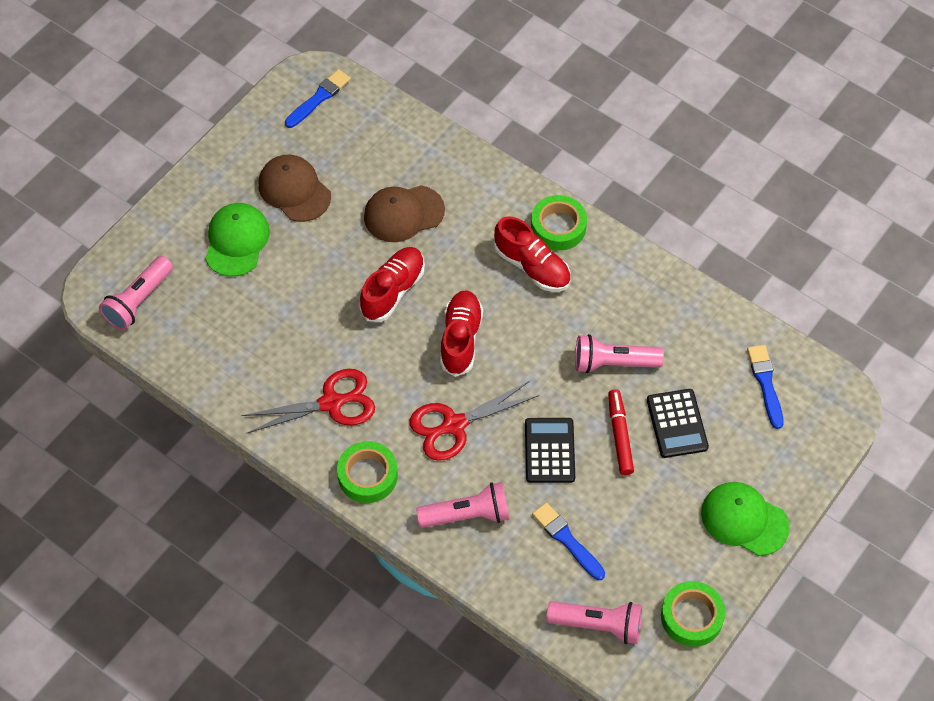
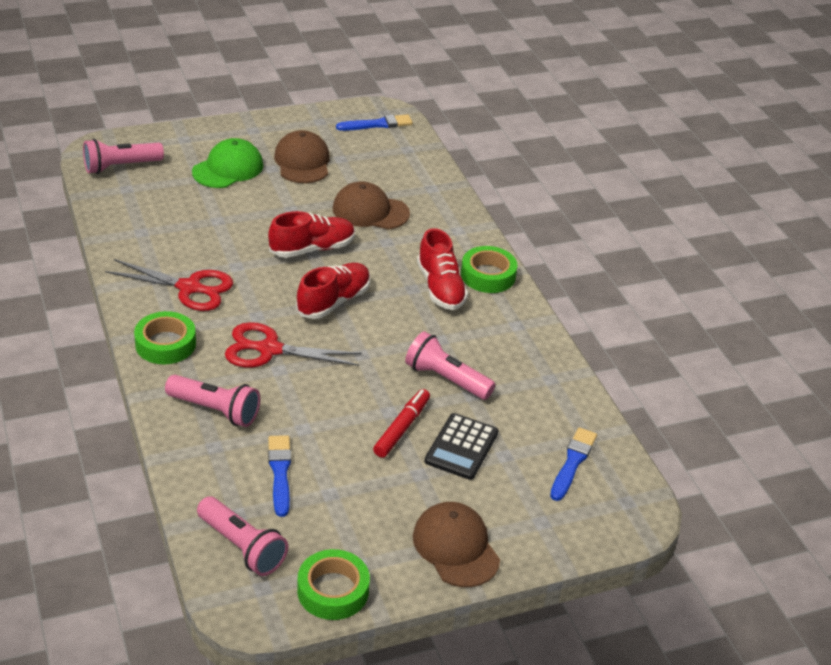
camera: 30 degrees right, 20 degrees down
(549, 451) = (330, 406): black calculator -> none
(744, 520) = (456, 547): green cap -> brown cap

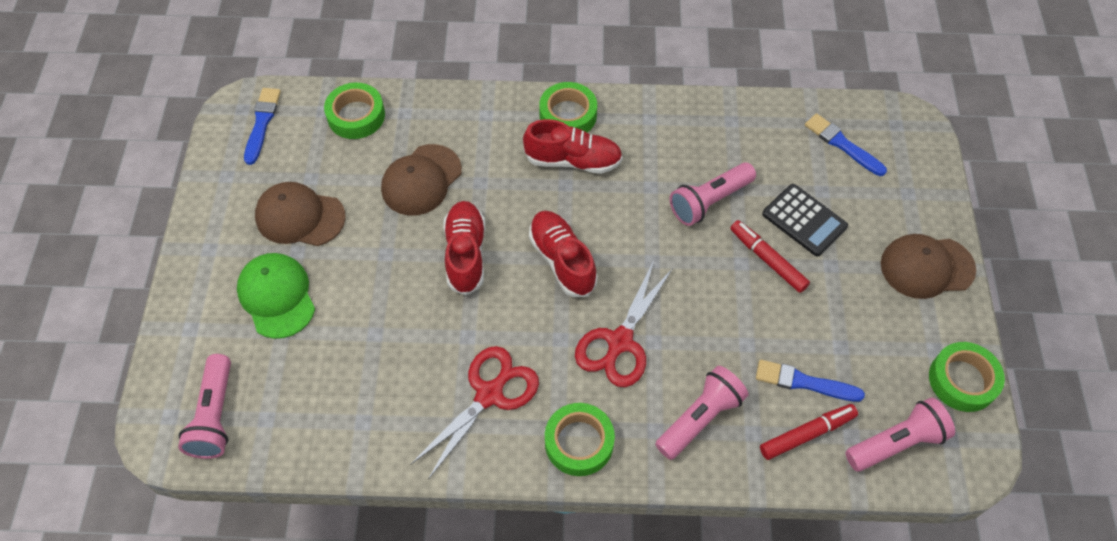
camera: 65 degrees left, 20 degrees up
(227, 482) = (807, 434): none -> red marker
(413, 165) = (356, 116): none -> green tape

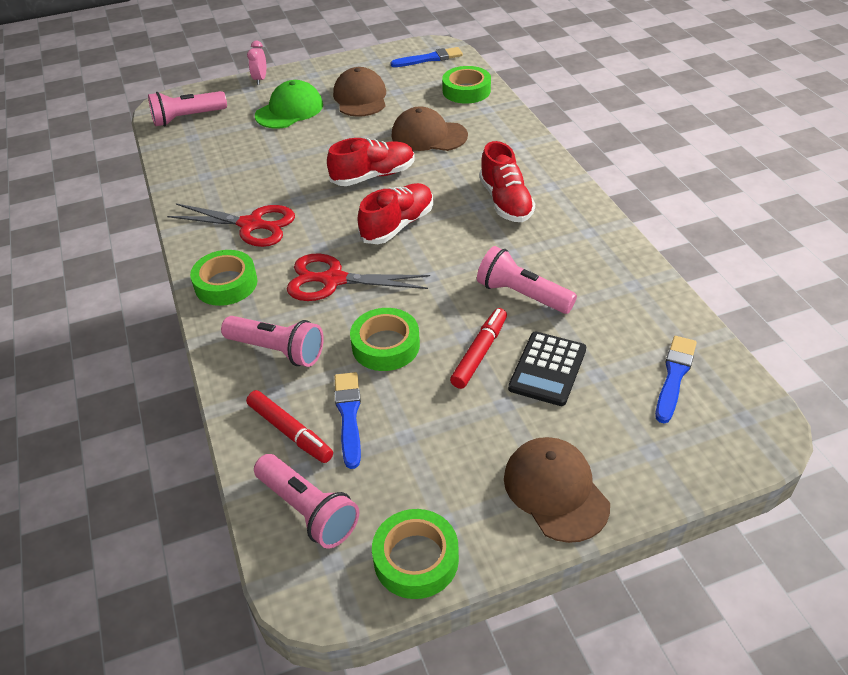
camera: 70 degrees right, 15 degrees down
(177, 309) = (260, 79): none -> pink clock
(568, 115) = (552, 185): green tape -> green tape (385, 345)

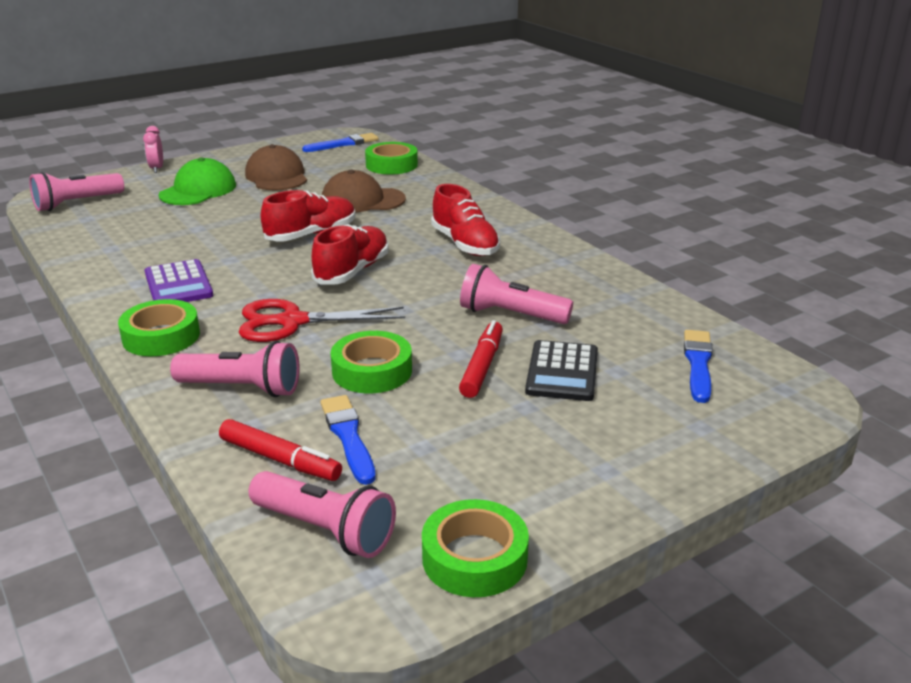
camera: 15 degrees left, 15 degrees down
(251, 225) = (178, 284): red scissors -> purple calculator
(555, 491) = (613, 474): brown cap -> none

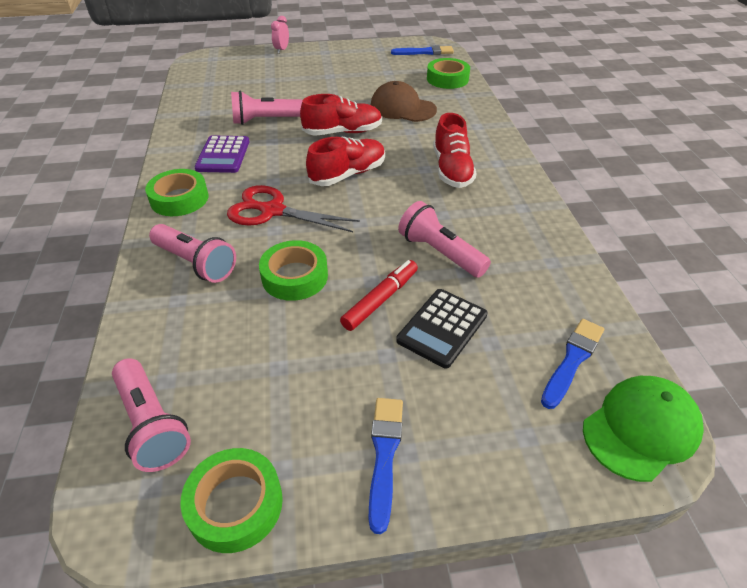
camera: 25 degrees right, 15 degrees up
(76, 203) = (212, 69): pink flashlight -> pink flashlight (265, 120)
(198, 190) = (295, 74): green cap -> green cap (641, 429)
(277, 176) = (356, 73): brown cap -> none
(280, 459) = (172, 341): red marker -> none
(348, 436) = (233, 336): blue brush -> blue brush (384, 455)

